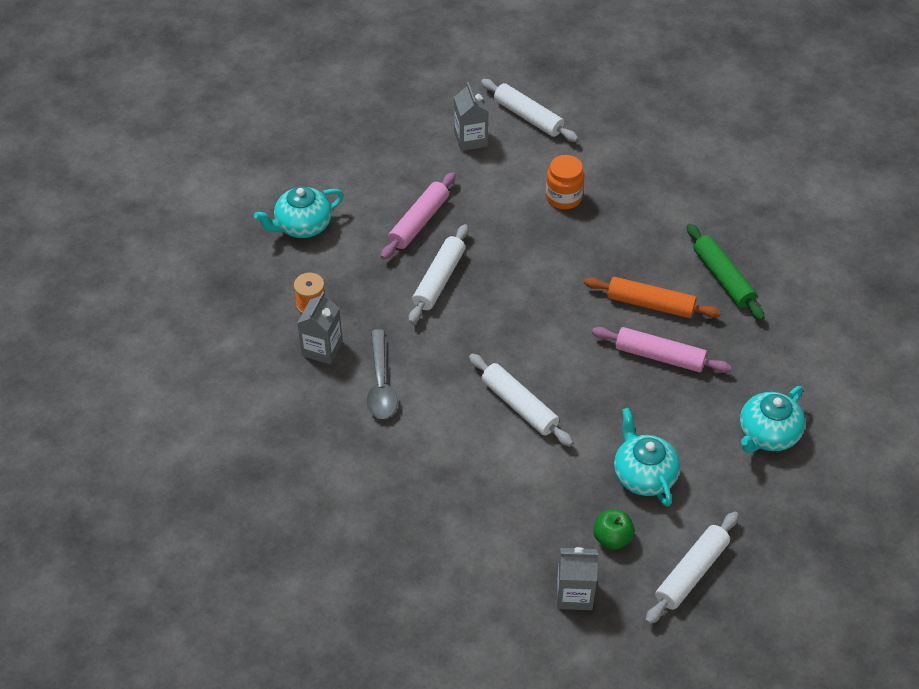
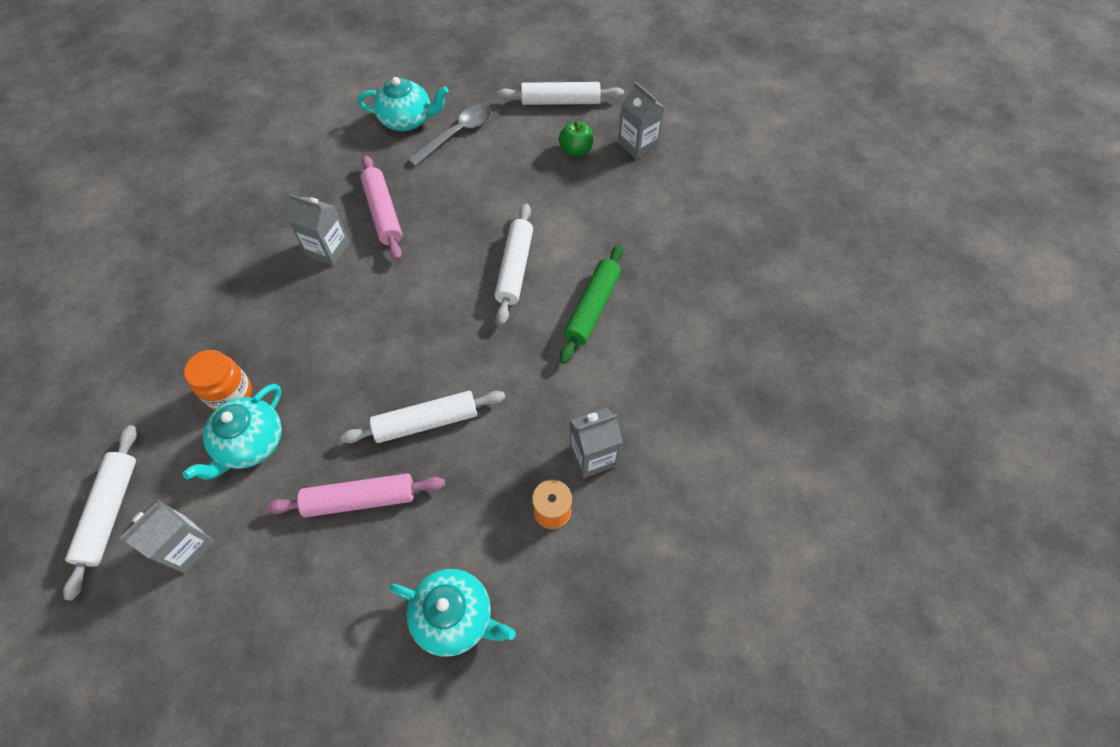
camera: 130 degrees left, 10 degrees up
(381, 384) = (585, 378): grey spoon -> grey spoon (457, 134)
(643, 475) = (507, 162): turquoise teapot -> turquoise teapot (251, 443)
(650, 304) = (328, 249): orange rolling pin -> grey carton
(723, 278) = (258, 220): green rolling pin -> green rolling pin (592, 308)

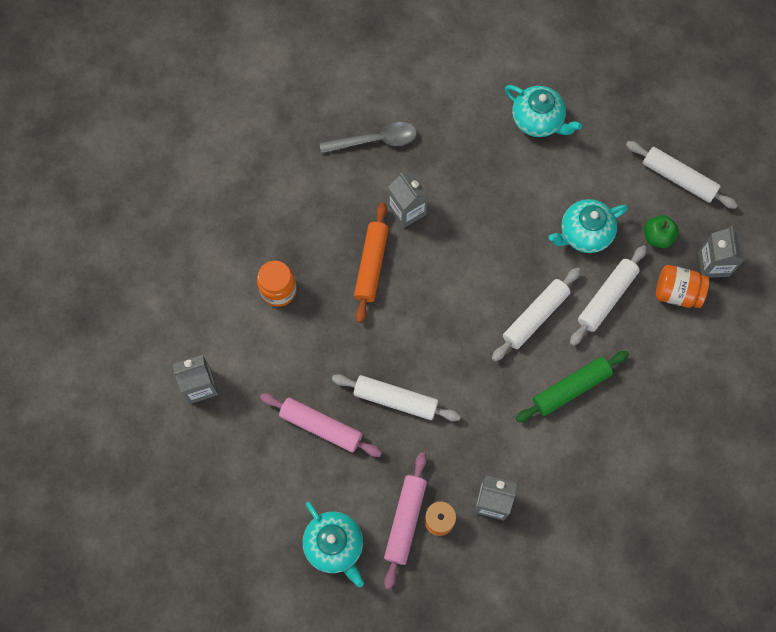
camera: 35 degrees right, 10 degrees up
(110, 512) = (165, 330): white rolling pin -> white rolling pin (606, 298)
(251, 443) = (273, 338): turquoise teapot -> turquoise teapot (584, 233)
(321, 314) = (371, 265): none -> orange rolling pin
(383, 213) = (466, 202): pink rolling pin -> pink rolling pin (405, 521)
(457, 134) = (569, 160): grey spoon -> grey spoon (375, 140)
(625, 181) = (676, 293): none -> orange jar

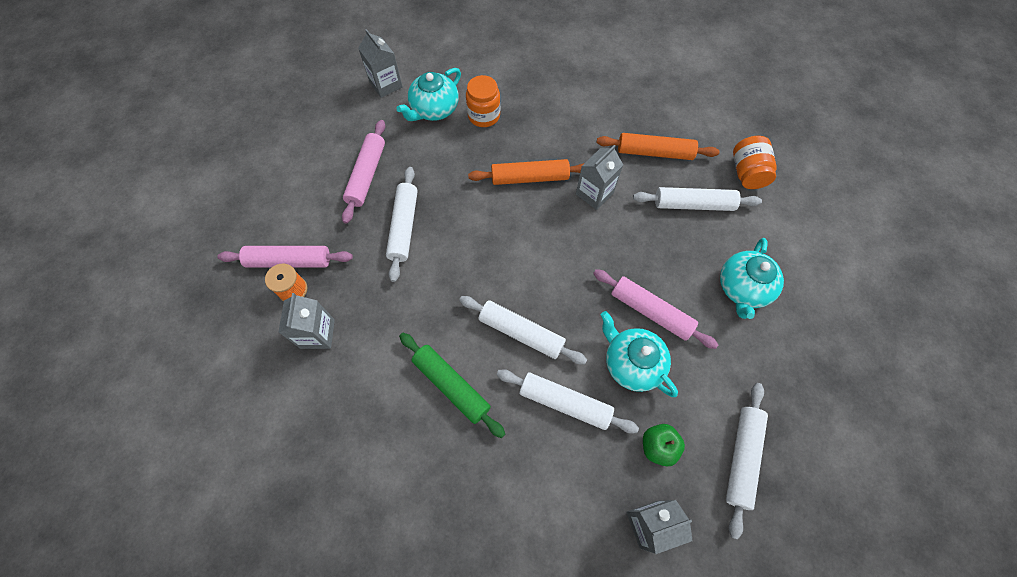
camera: 75 degrees right, 5 degrees down
(334, 546) = (260, 210): turquoise teapot -> turquoise teapot (434, 109)
(375, 140) = (654, 152): grey spoon -> orange rolling pin
(444, 128) = (693, 204): none -> white rolling pin
(541, 202) = (651, 312): none -> pink rolling pin
(676, 293) = (596, 484): orange jar -> orange jar (747, 173)

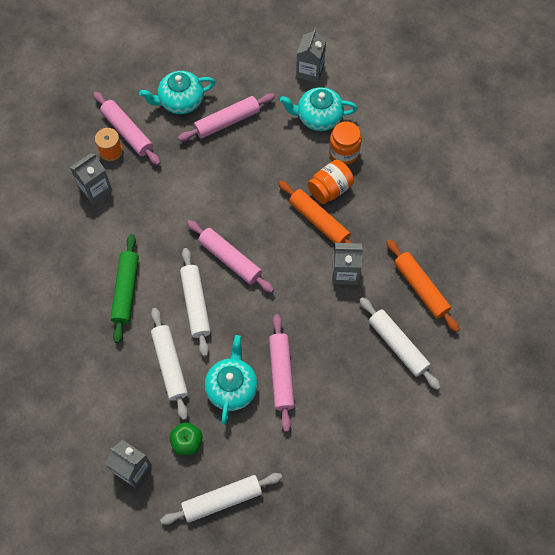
camera: 50 degrees right, 0 degrees up
(404, 227) = (209, 175): white rolling pin -> none
(502, 271) = (230, 259): none -> pink rolling pin
(742, 288) = (354, 424): turquoise teapot -> turquoise teapot (180, 101)
(747, 173) = (464, 365): orange jar -> orange jar (330, 189)

